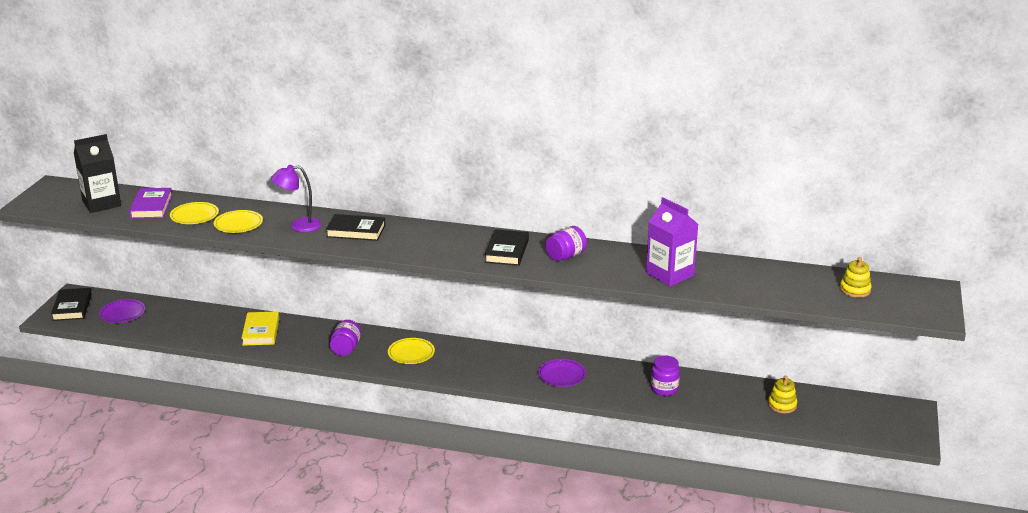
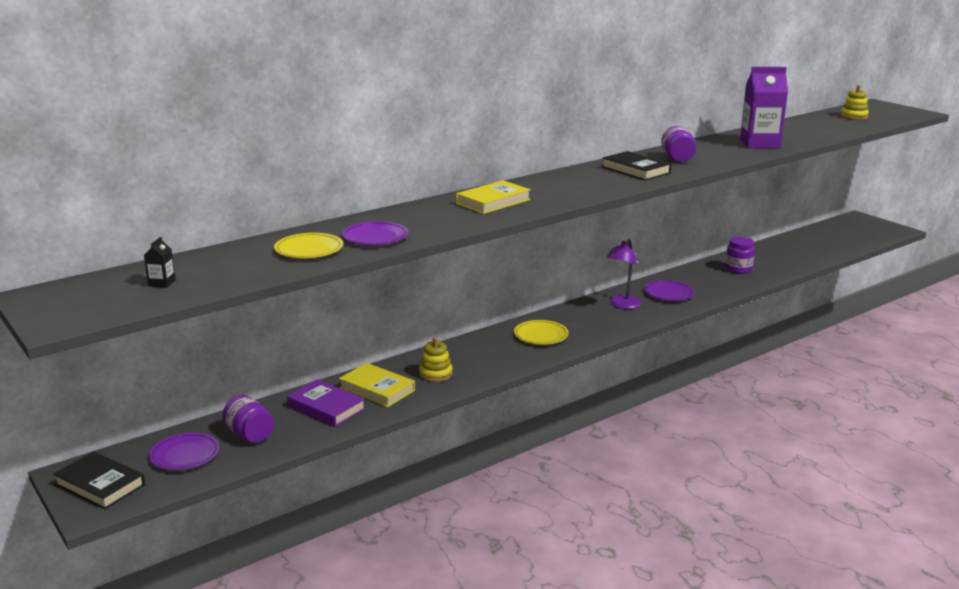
camera: 50 degrees left, 5 degrees down
(101, 203) = (162, 283): black carton -> black carton, size x0.41
(151, 206) = (235, 262): purple book -> purple book (326, 407)
(238, 224) = (375, 237): yellow plate -> purple plate
(299, 226) = (434, 217): purple lamp -> purple lamp (622, 305)
(346, 349) = (484, 360): purple jar -> purple jar (250, 435)
(356, 231) = (493, 202): black book -> yellow book
(782, 405) = (808, 246): yellow stacking toy -> yellow stacking toy (435, 374)

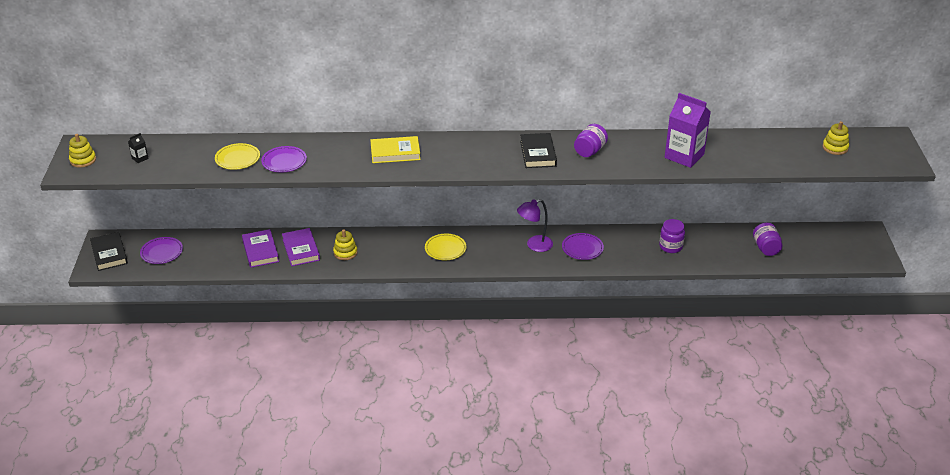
camera: 35 degrees right, 15 degrees up
(67, 307) = (83, 160): none -> yellow stacking toy
(250, 435) = (204, 253): purple jar -> purple jar (766, 248)
(377, 389) = (301, 249): yellow book -> purple book

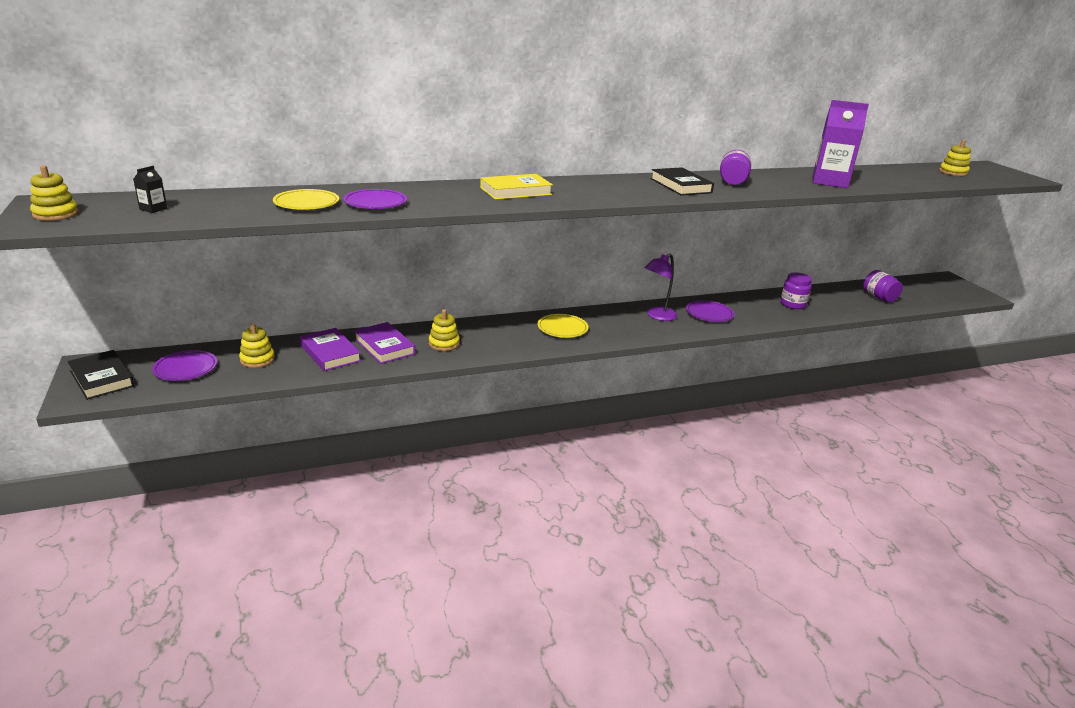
camera: 20 degrees left, 10 degrees down
(210, 250) = (257, 359): none -> yellow stacking toy

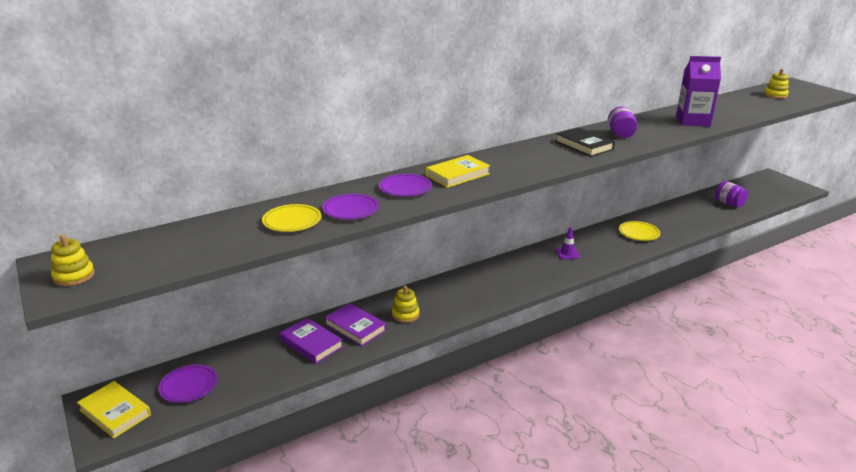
camera: 10 degrees left, 0 degrees up
(101, 378) = (115, 412): black book -> yellow book
(153, 209) = (160, 253): black carton -> none
(257, 359) = (249, 363): yellow stacking toy -> none
(562, 329) = (497, 280): yellow plate -> yellow plate (639, 233)
(657, 316) = (567, 253): purple lamp -> purple traffic cone
(709, 314) = (607, 243): purple plate -> purple plate (405, 188)
(793, 304) = (667, 222): purple jar -> none

